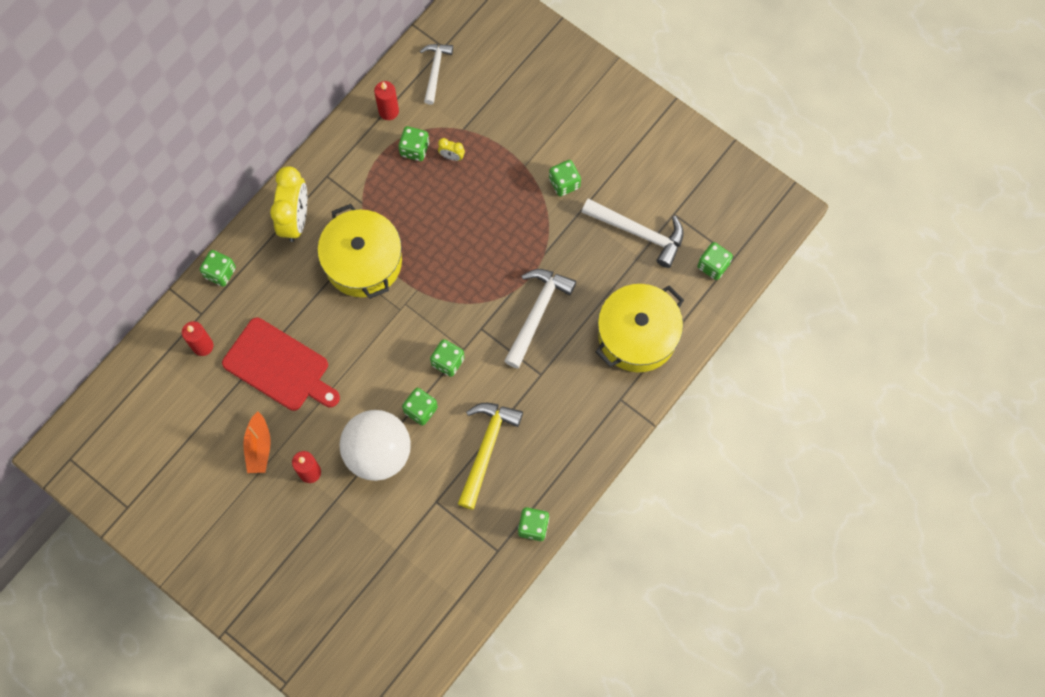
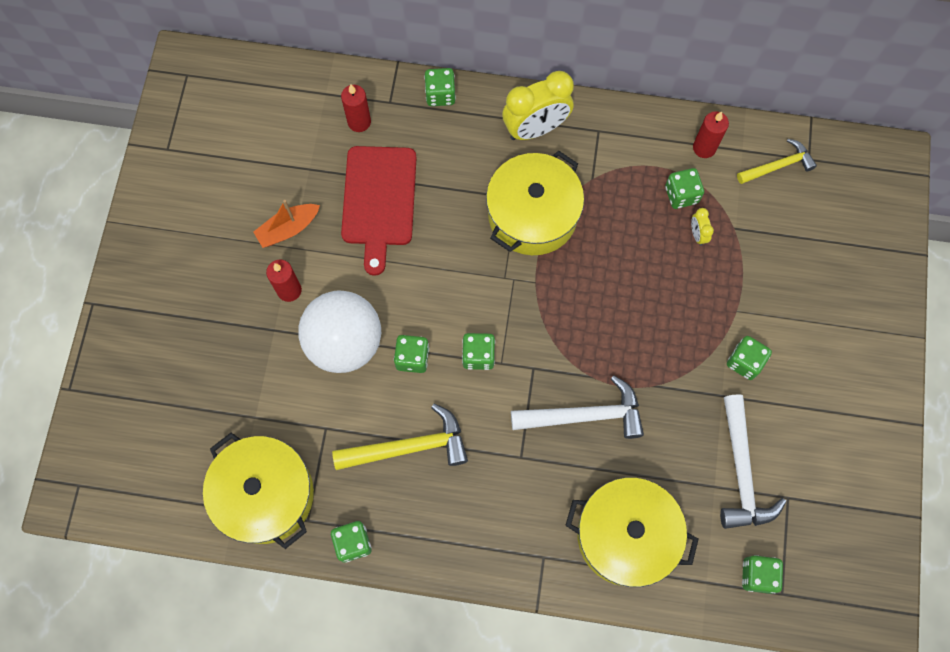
camera: 60 degrees right, 0 degrees up
(435, 70) = (778, 166): white hammer -> yellow hammer
(460, 572) = (265, 495): none -> yellow pot

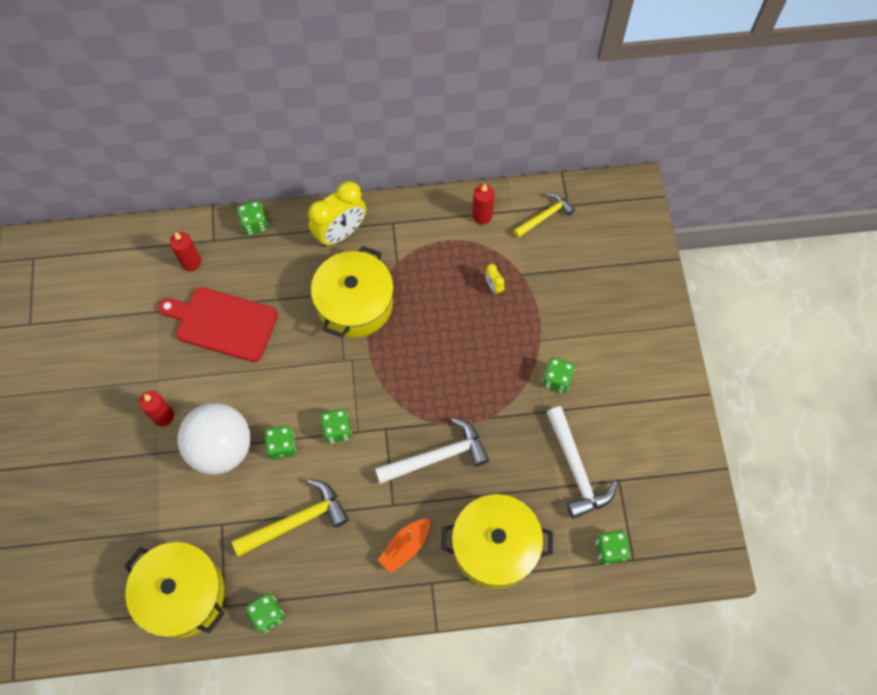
camera: 15 degrees left, 5 degrees down
(288, 229) = (151, 365): orange boat -> orange boat (405, 547)
(379, 200) = (223, 323): red cutting board -> red cutting board turned 120 degrees clockwise
(681, 195) = (472, 258): green dice -> none

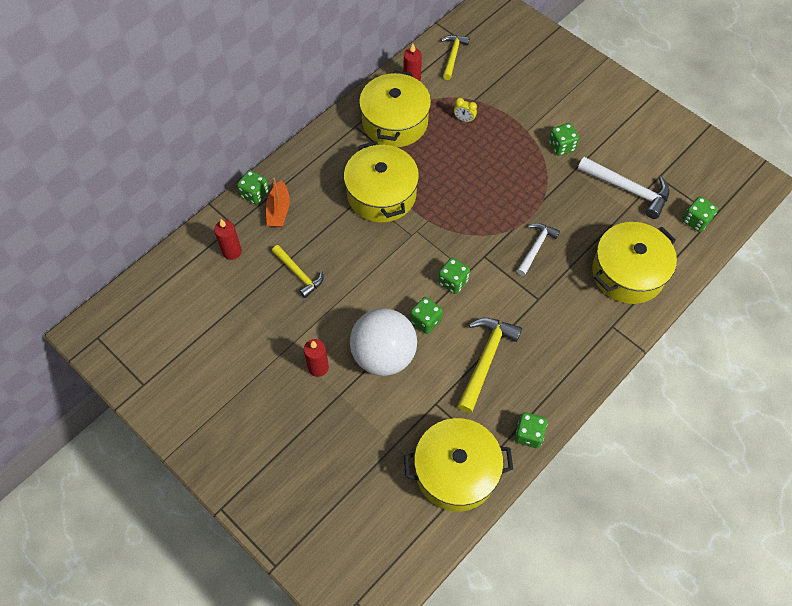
camera: 40 degrees left, 5 degrees down
(223, 323) = (299, 274): red cutting board -> yellow hammer
(340, 233) = (325, 157): yellow clock -> none
(405, 547) = (573, 318): orange boat -> orange boat (279, 210)
(430, 244) = (395, 122): none -> yellow pot
(437, 457) = (536, 247): white hammer -> white hammer, size x0.65

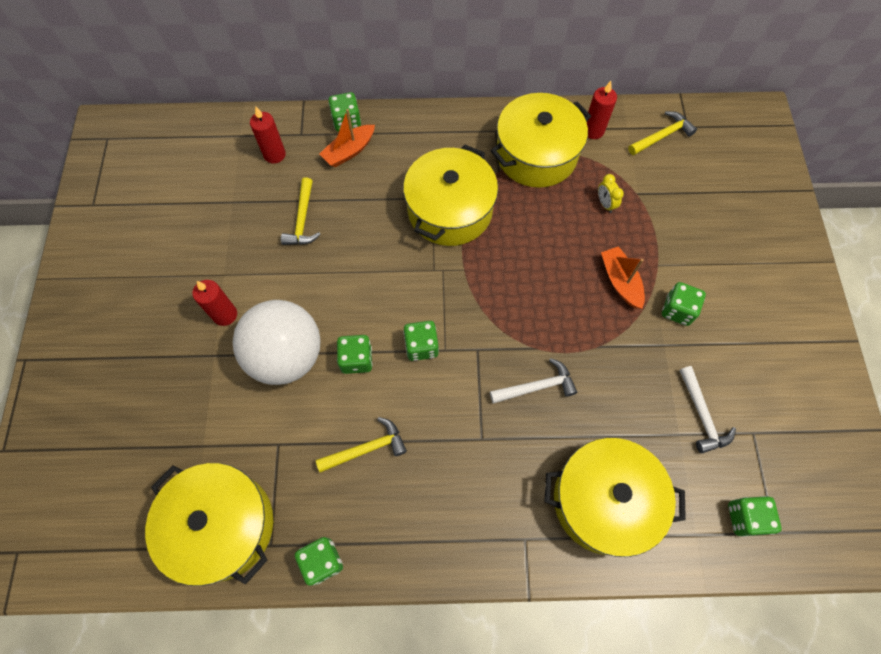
camera: 45 degrees right, 5 degrees up
(485, 360) = (366, 449): yellow hammer -> yellow hammer, size x0.65
(517, 155) = (620, 281): none -> orange boat
(627, 189) = (701, 415): white hammer -> white hammer, size x0.65

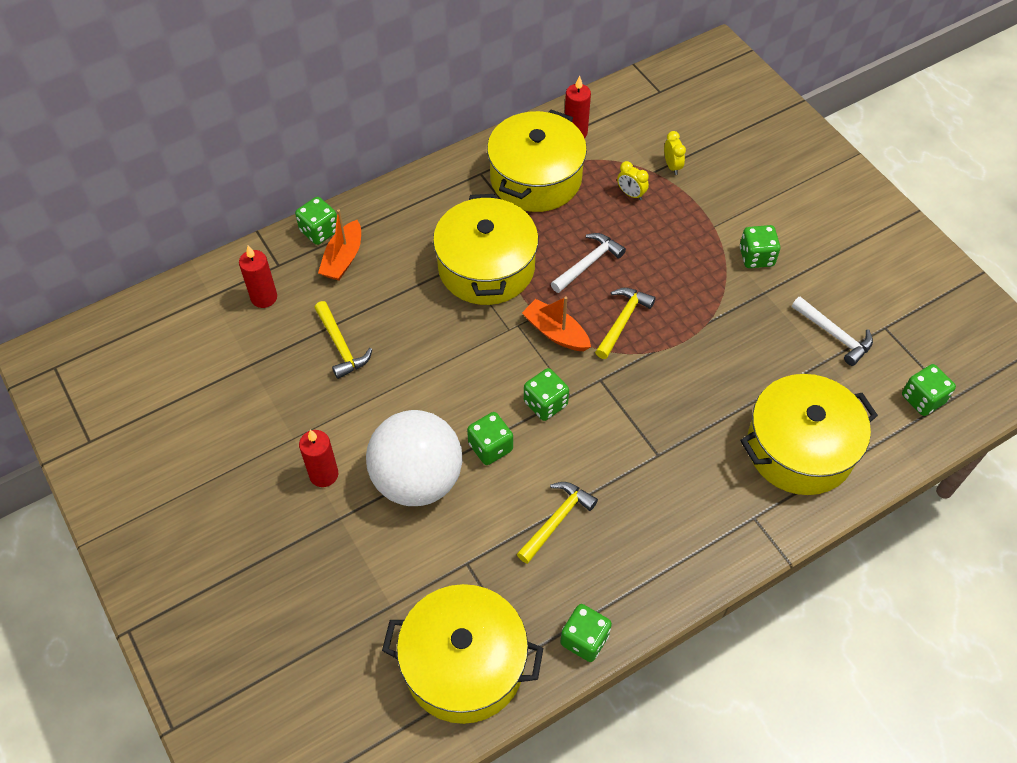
camera: 30 degrees left, 10 degrees down
(537, 387) = (677, 384): white hammer -> white hammer (588, 263)
(620, 281) = (690, 256): orange boat -> orange boat (556, 333)
(655, 196) = (672, 166): none -> yellow clock
(662, 136) = (642, 110): yellow hammer -> yellow hammer (622, 321)

